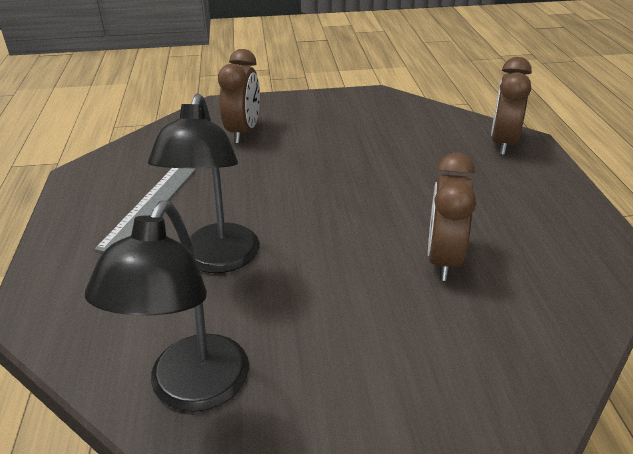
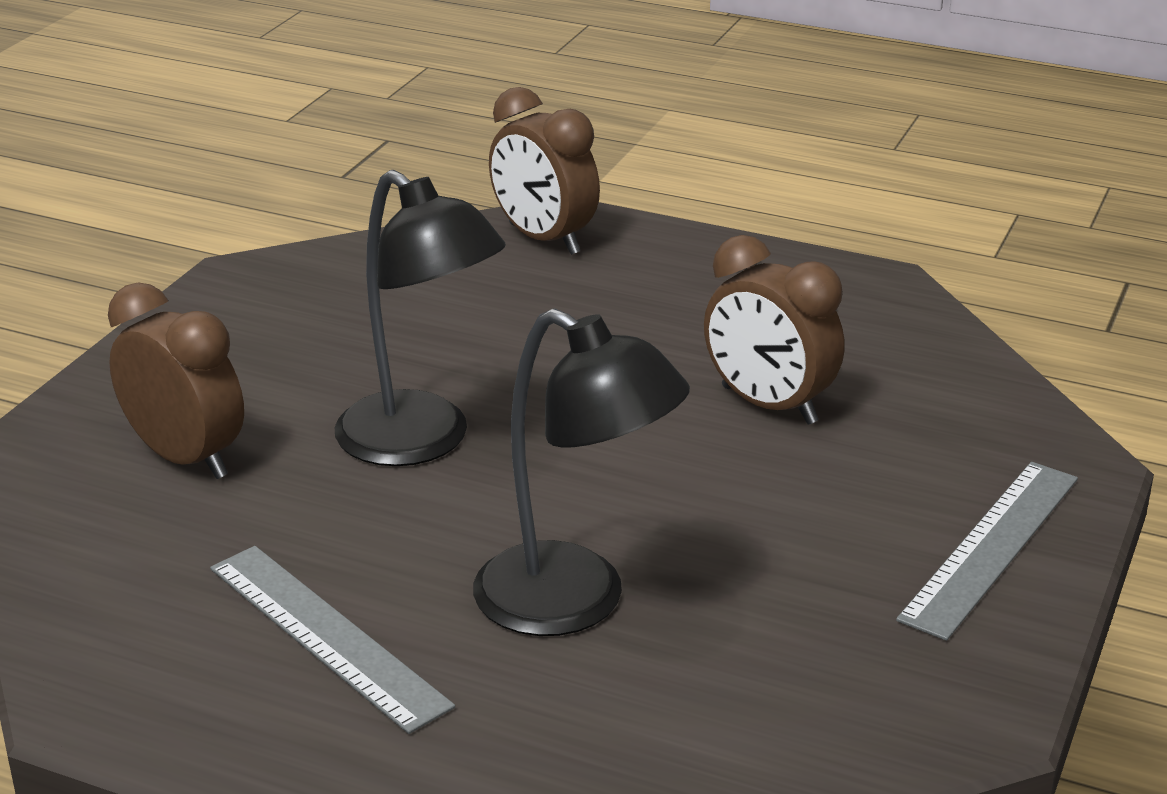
camera: 60 degrees left, 5 degrees down
(191, 389) = (852, 705): black lamp -> black lamp (421, 442)
(392, 401) = (991, 547): none -> grey ruler

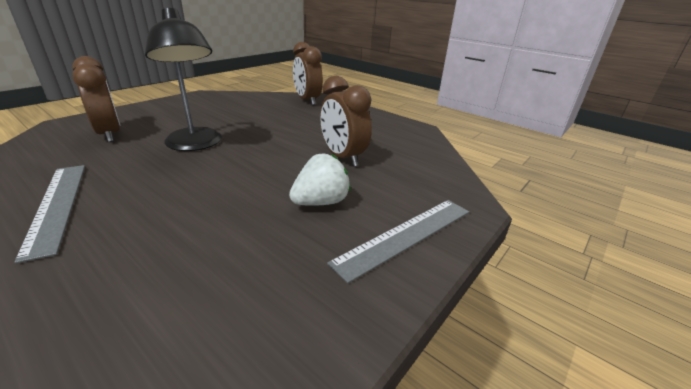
camera: 15 degrees right, 0 degrees up
(575, 603) = (178, 216): black lamp -> none
(804, 518) = (320, 202): none -> white strawberry

